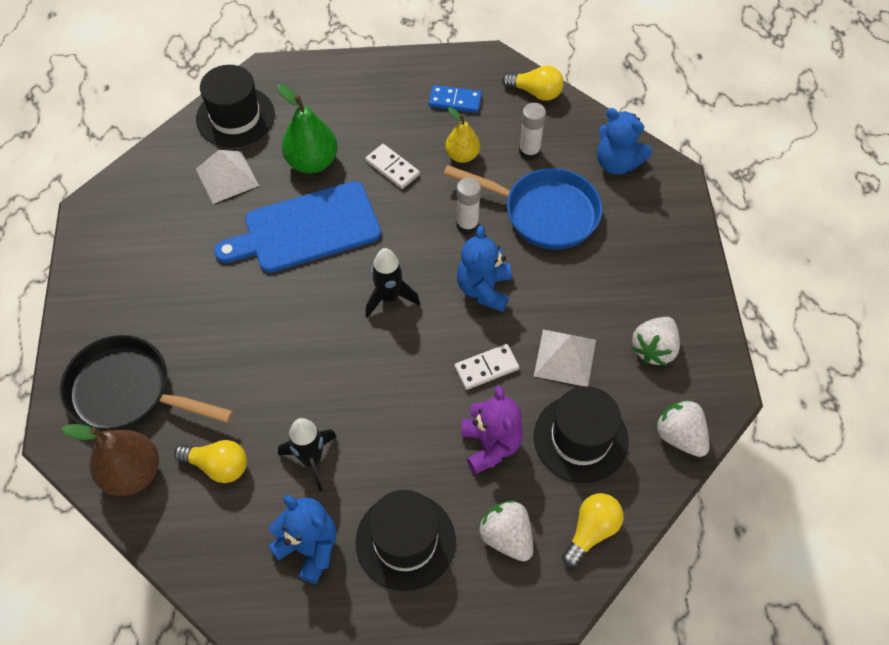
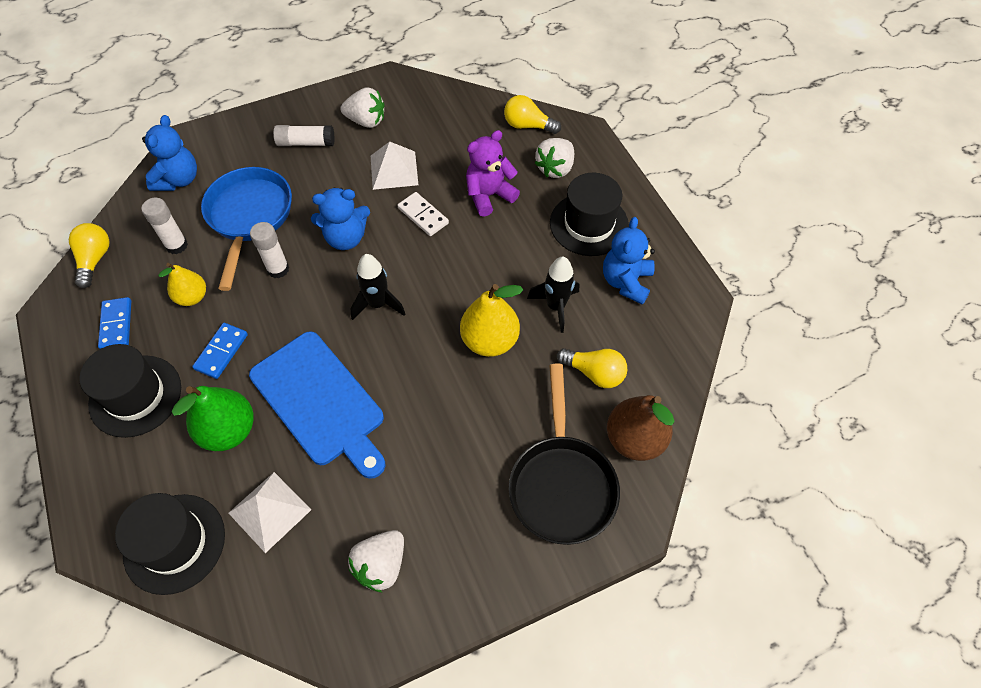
camera: 110 degrees left, 0 degrees up
(218, 466) = (594, 373): yellow light bulb -> yellow light bulb turned 120 degrees clockwise
(301, 382) = (489, 340): none -> yellow pear
(392, 168) = (221, 352): white domino -> blue domino
(580, 438) = (459, 146): black hat -> black hat (135, 395)
(636, 281) = (306, 143): none -> white glue stick
(680, 436) = (434, 95): white strawberry -> white strawberry (381, 565)

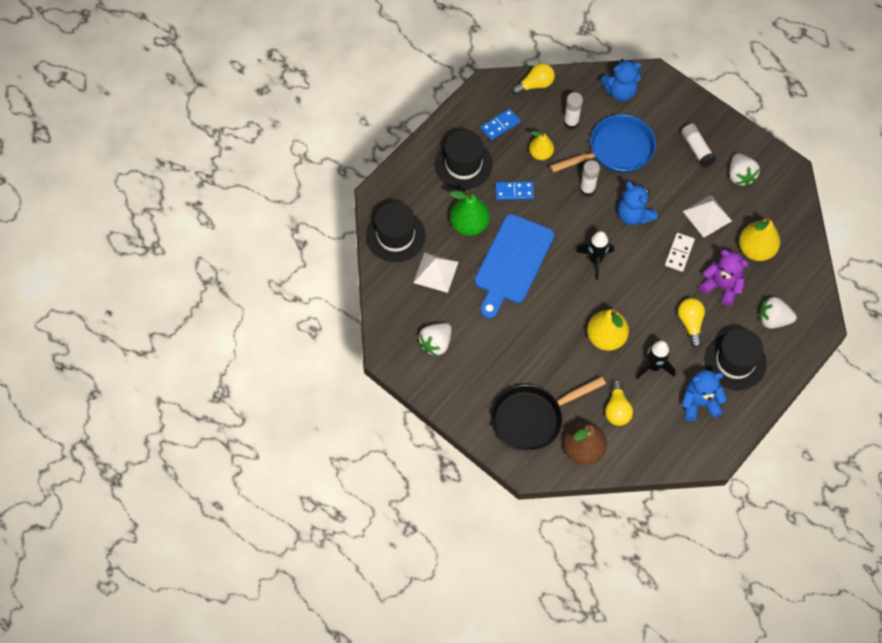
camera: 65 degrees right, 5 degrees up
(381, 565) = (436, 343): white strawberry -> white strawberry turned 60 degrees counterclockwise
(462, 146) = (756, 249): none -> yellow pear
(527, 125) = (803, 284): yellow light bulb -> yellow light bulb (690, 323)

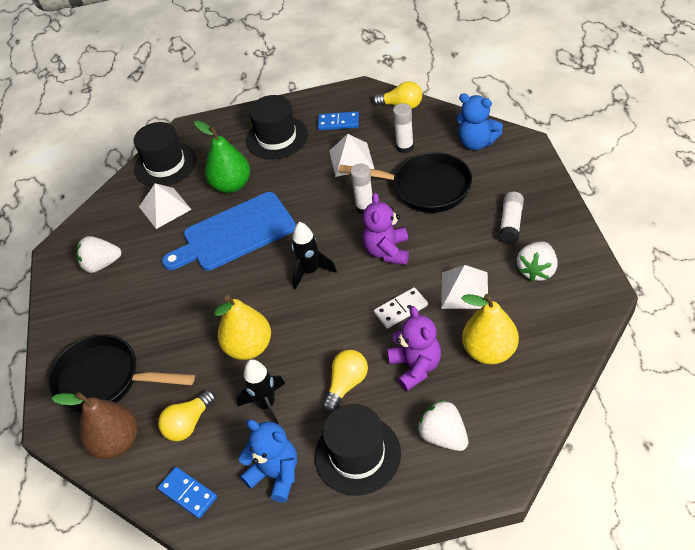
camera: 45 degrees right, 15 degrees down
(514, 191) = (297, 178): blue domino -> blue domino (188, 493)
(540, 154) = (351, 159): yellow pear -> white pyramid
(616, 150) = (425, 188): blue pan -> black pan
(633, 215) = (387, 251): blue teddy bear -> purple teddy bear

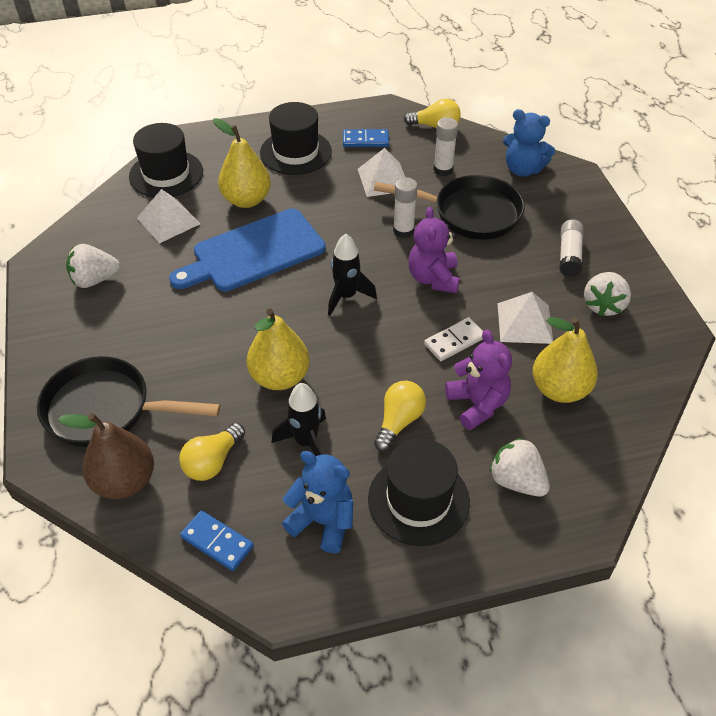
camera: 10 degrees left, 0 degrees up
(231, 185) = (246, 200): green pear -> yellow pear

